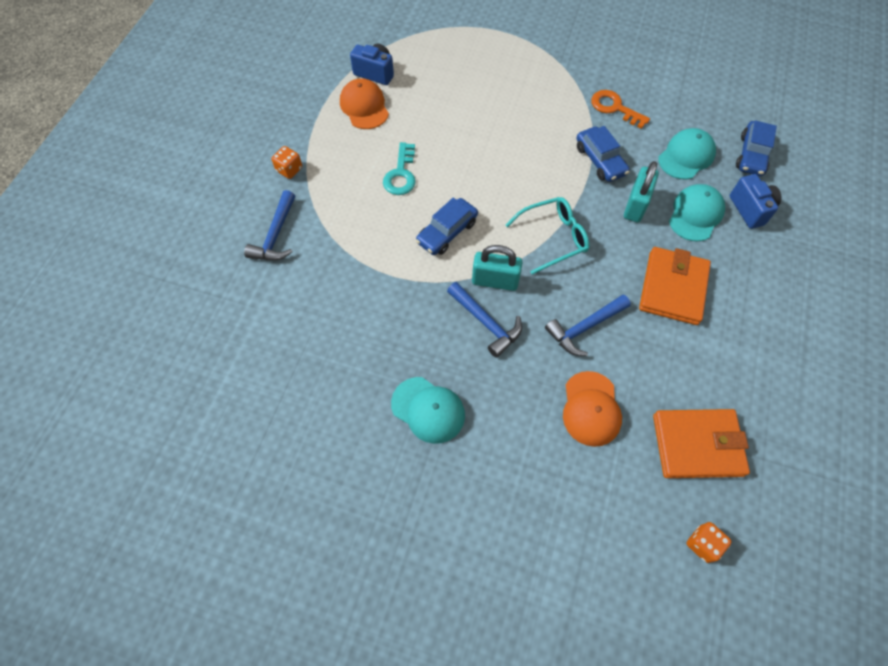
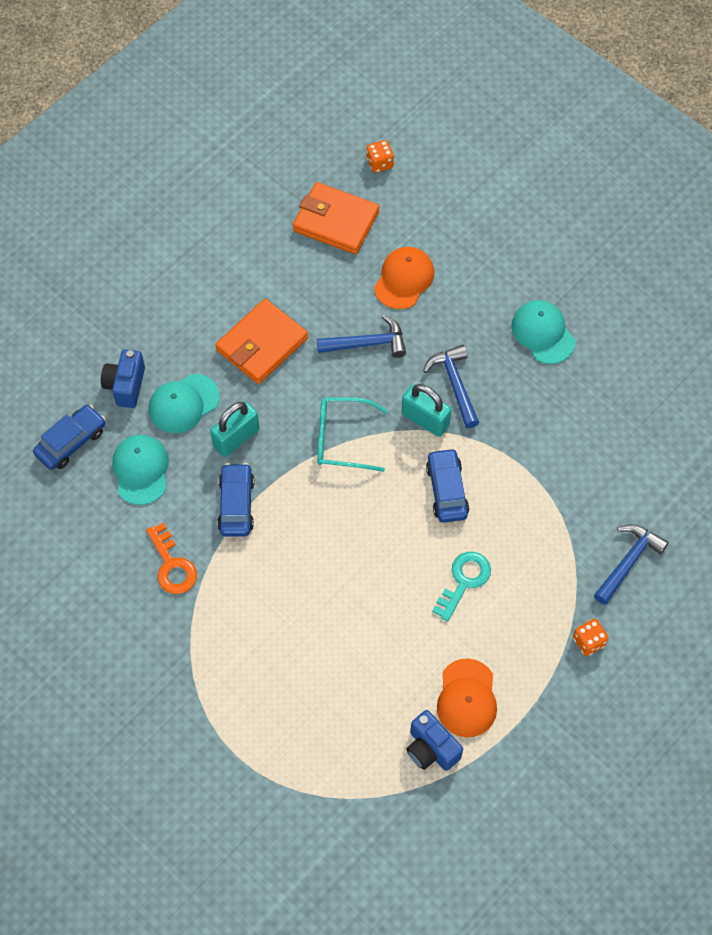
camera: 155 degrees left, 0 degrees up
(447, 232) = (447, 490): blue car -> blue car turned 75 degrees counterclockwise
(686, 156) = (141, 470): turquoise cap -> turquoise cap turned 105 degrees clockwise

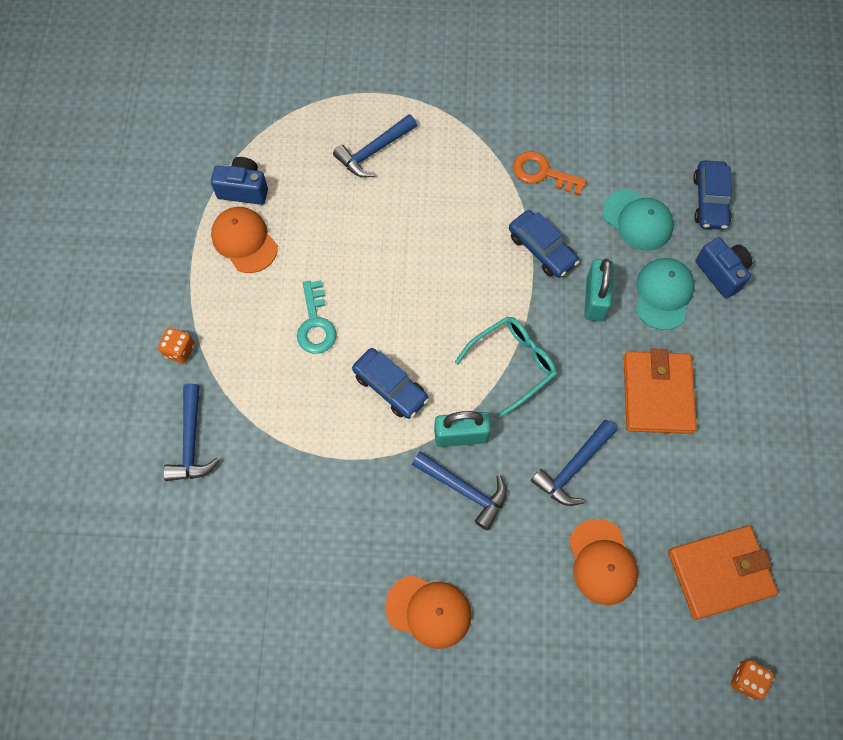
camera: 140 degrees right, 5 degrees up
(290, 696) = (374, 151): none -> blue hammer
(543, 333) = (429, 611): turquoise cap -> orange cap

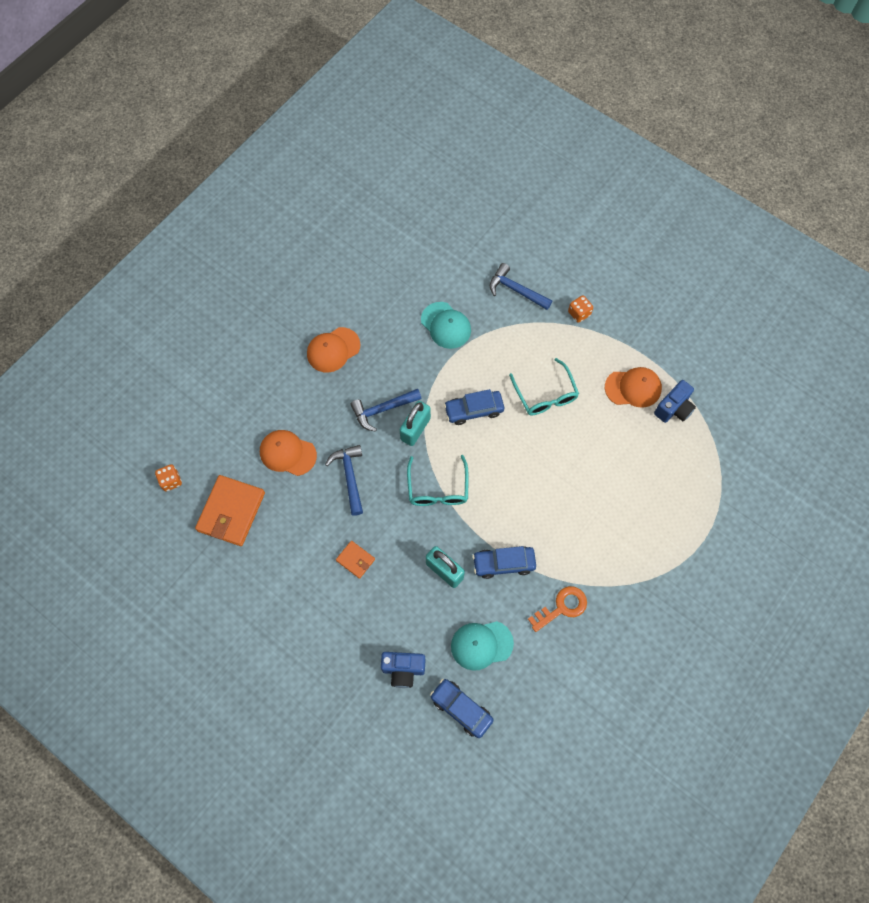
camera: 125 degrees right, 0 degrees up
(316, 324) = (545, 394): turquoise key -> turquoise glasses
(374, 151) = (653, 507): blue hammer -> none
(657, 394) = (355, 560): orange wallet -> orange wallet, size x0.50
(663, 294) = (416, 618): turquoise cap -> turquoise cap (446, 325)

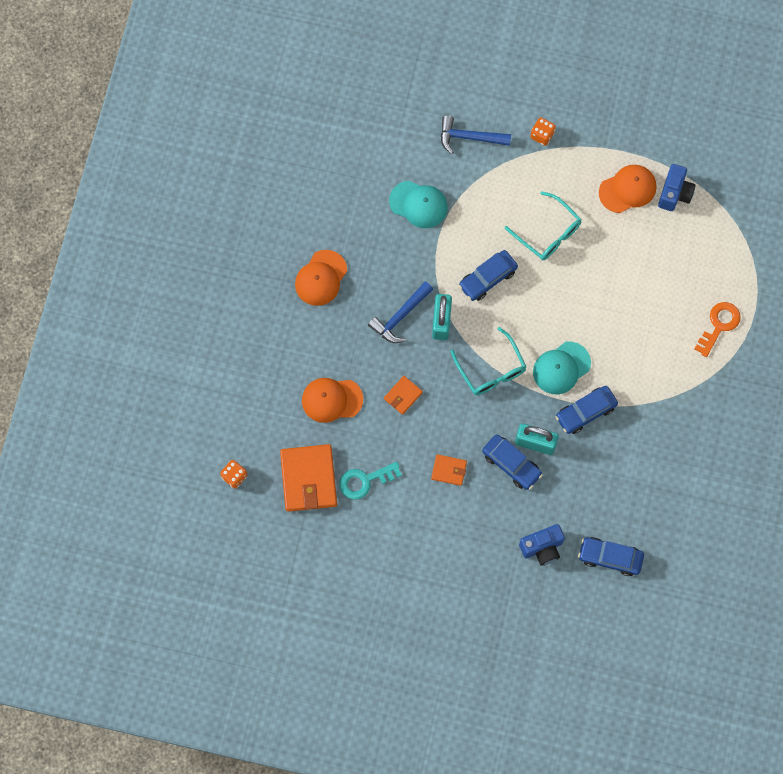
camera: 25 degrees left, 5 degrees up
(278, 535) = (365, 481): none -> turquoise key
(350, 477) = (403, 396): blue hammer -> orange wallet
(413, 580) = (511, 464): none -> blue car
(481, 645) = (601, 494): turquoise cap -> turquoise cap (561, 368)
(562, 607) = (656, 428): orange key -> orange key (719, 325)

